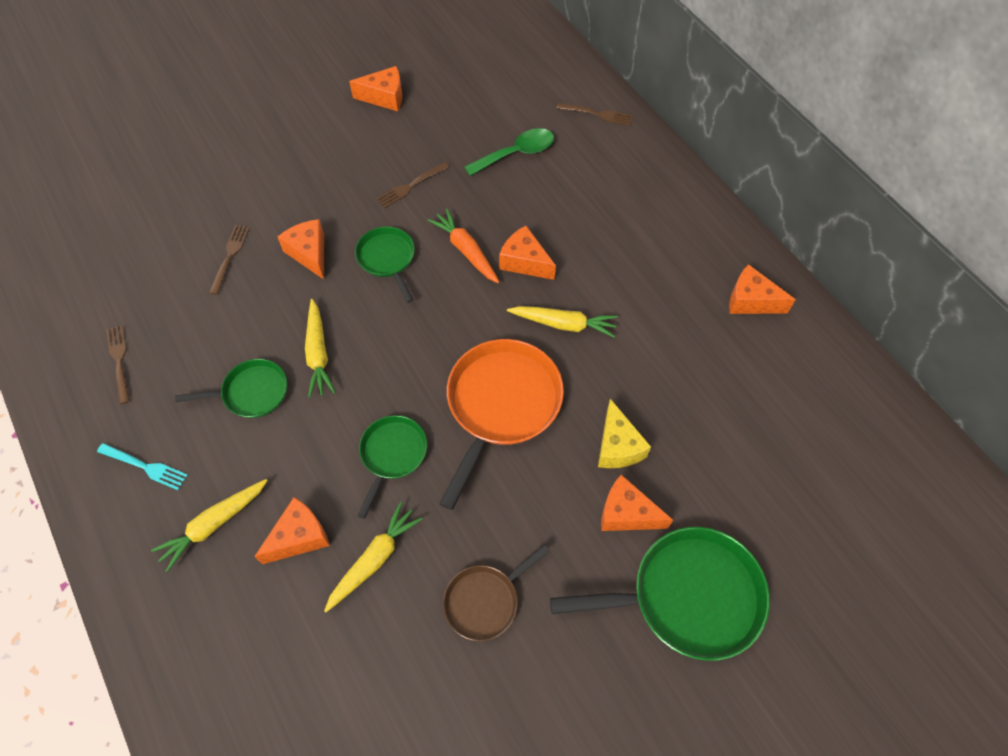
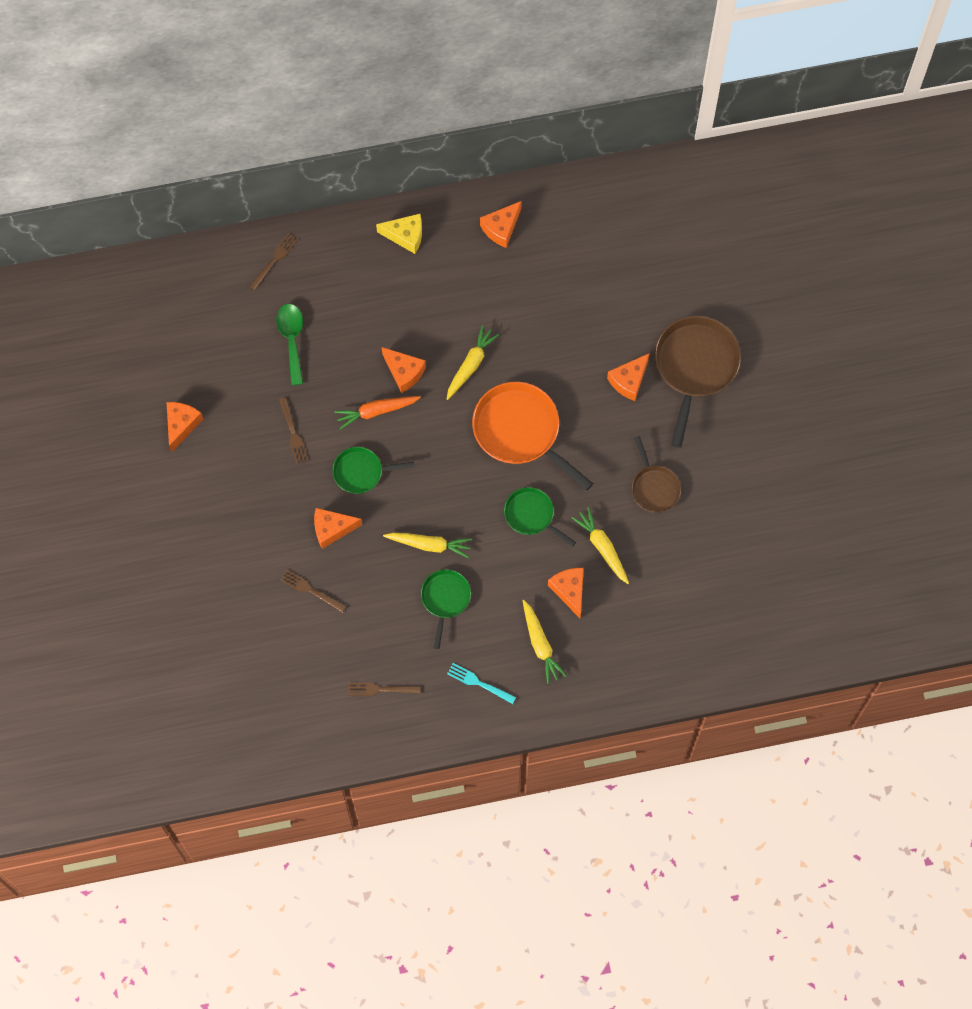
camera: 70 degrees left, 10 degrees up
(145, 467) = (479, 683): turquoise fork -> turquoise fork turned 105 degrees counterclockwise
(524, 262) = (404, 372): orange cheese -> orange cheese turned 105 degrees counterclockwise
(617, 446) = (580, 367): yellow cheese -> yellow cheese (405, 236)
(688, 596) = (695, 367): green pan -> brown pan

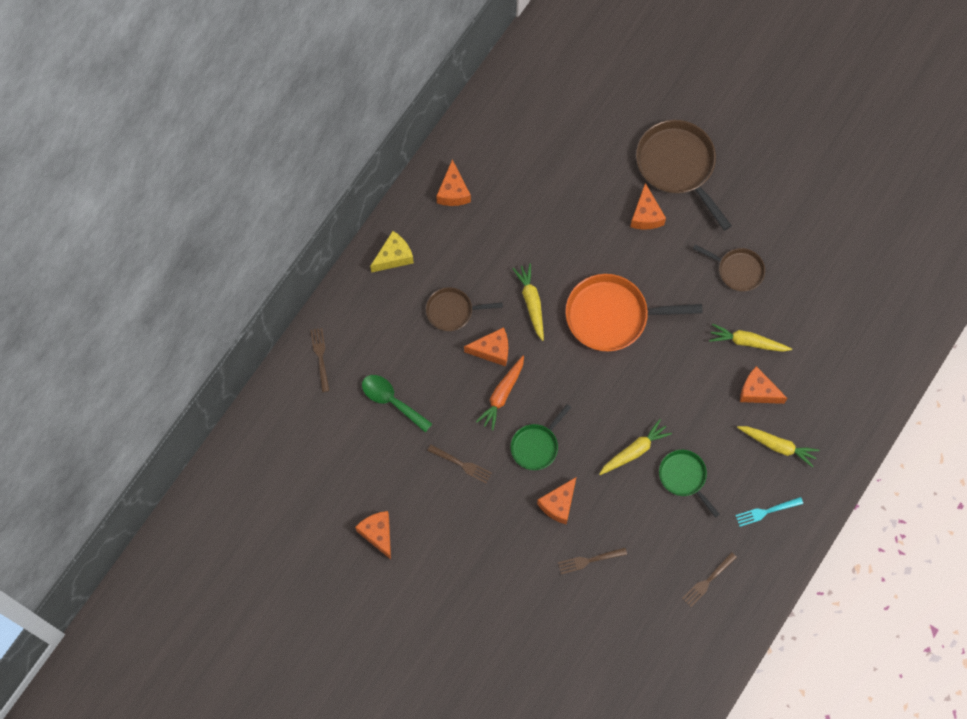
camera: 45 degrees left, 0 degrees up
(406, 316) = (452, 311): none -> brown pan
(531, 515) = (679, 365): green pan -> none

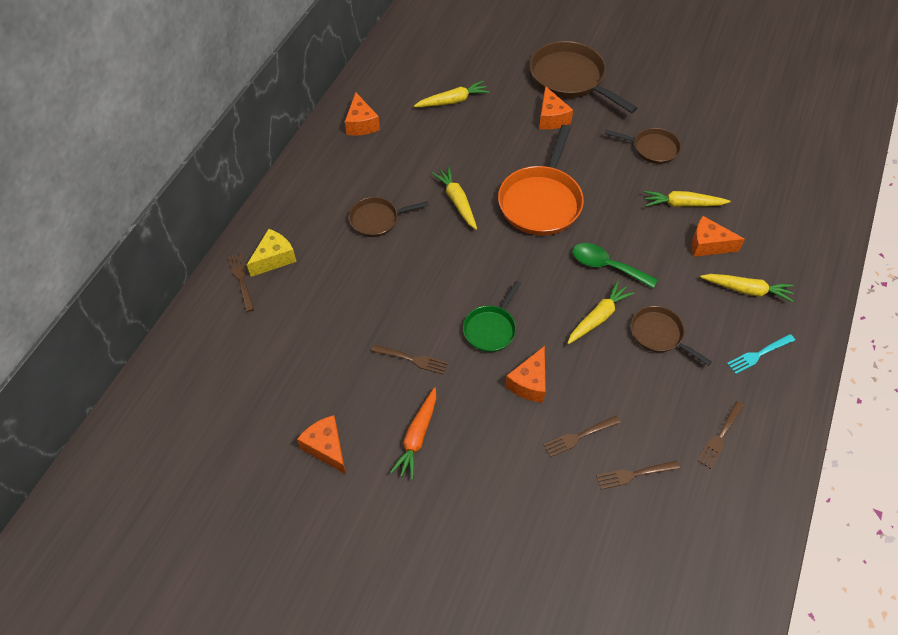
camera: 10 degrees left, 15 degrees down
(391, 401) = (324, 309): green spoon -> green spoon (606, 266)
(394, 256) = (309, 182): yellow cheese -> yellow cheese (274, 258)
(492, 350) = (425, 247): orange cheese -> none
(502, 395) = (443, 286): orange carrot -> orange carrot (417, 437)
(550, 176) = (452, 101): none -> yellow carrot
(612, 316) = (541, 201): orange pan -> orange pan turned 60 degrees counterclockwise
(626, 601) = (634, 474): none -> brown fork
(684, 477) = (659, 334): green pan -> brown pan

